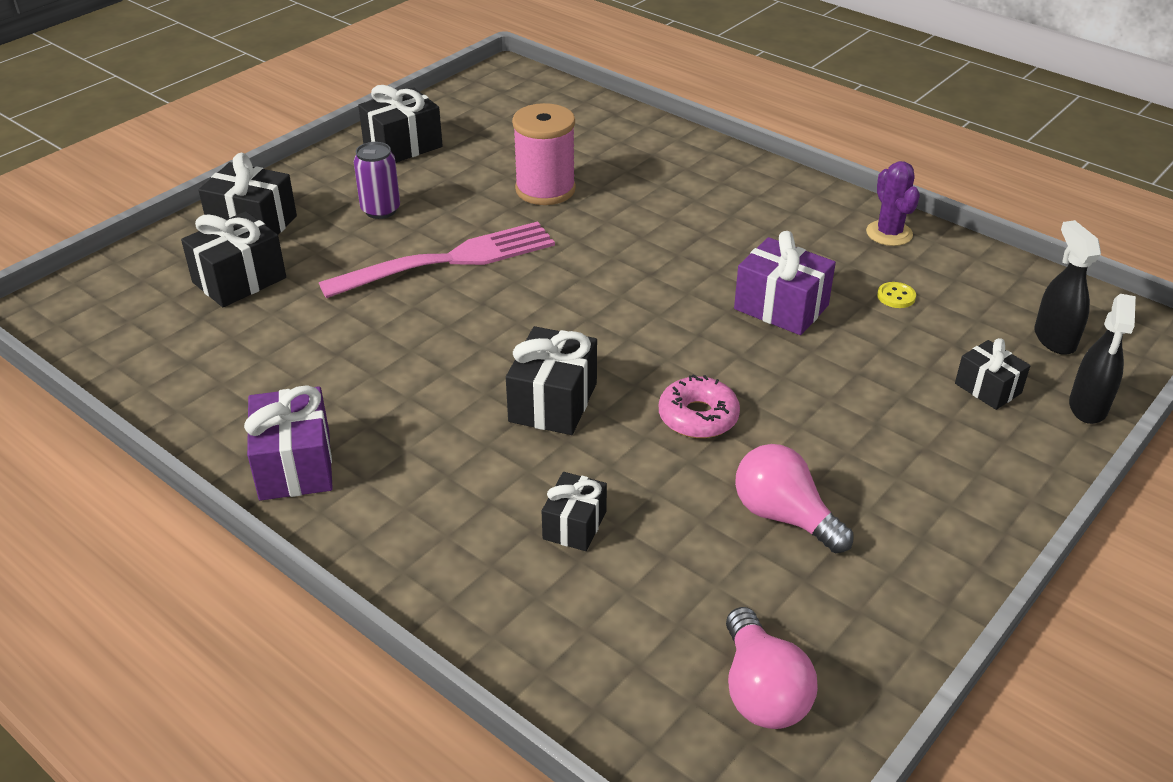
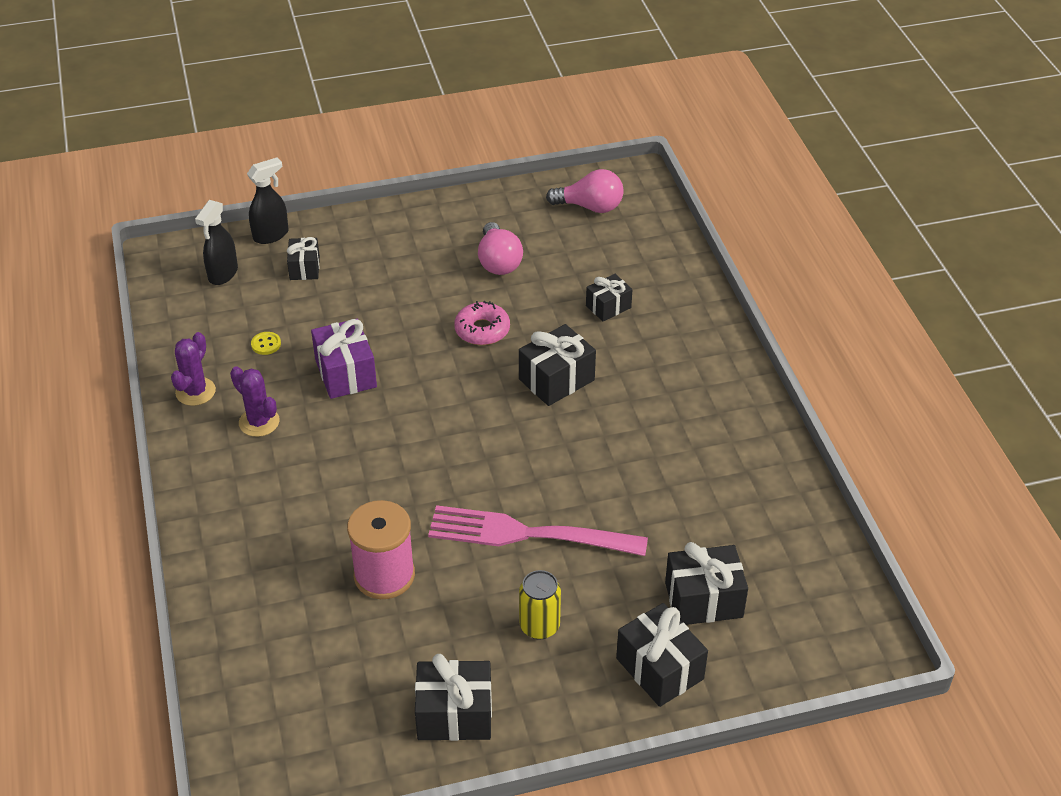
camera: 145 degrees left, 5 degrees up
(295, 465) = (741, 413): purple gift -> none
(380, 210) = (539, 626): purple can -> yellow can
(762, 691) = (590, 207): pink light bulb -> pink light bulb turned 75 degrees clockwise
(797, 237) = (259, 422): none -> purple cactus

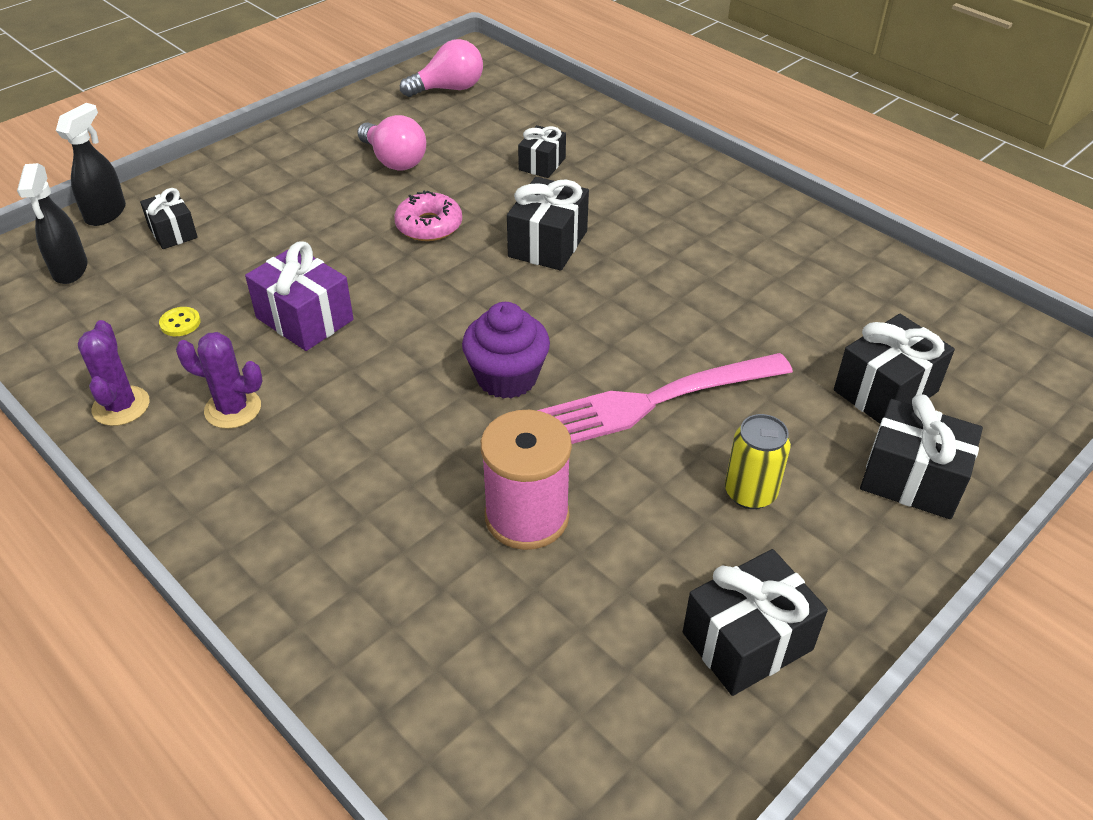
camera: 30 degrees left, 0 degrees up
(445, 474) = (507, 377): none -> purple cupcake

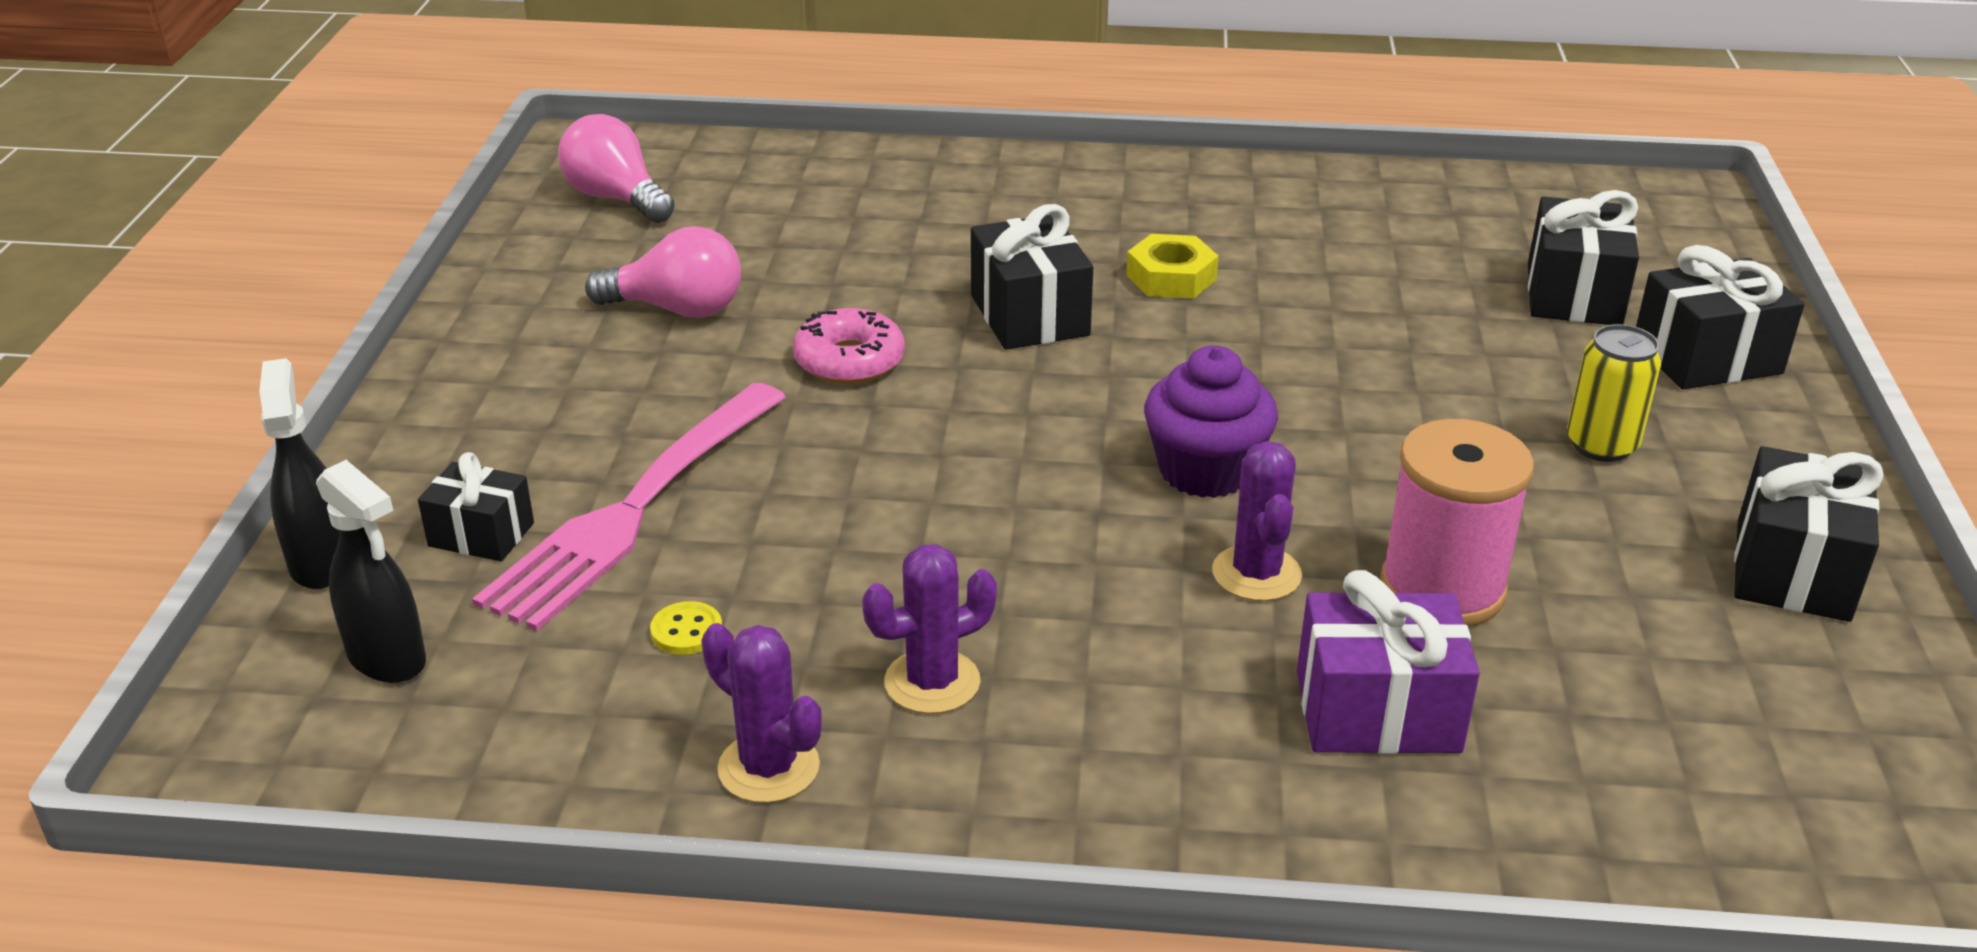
camera: 40 degrees left, 10 degrees down
(305, 319) = (857, 537): purple gift -> purple gift (1377, 711)
(448, 89) = (616, 198): pink light bulb -> pink light bulb turned 75 degrees counterclockwise
(448, 448) = (1256, 574): none -> purple cactus
(542, 164) = (884, 235): black gift -> none
(653, 258) = (1171, 277): none -> yellow nut
(653, 401) = (1388, 413): pink fork -> pink fork (635, 508)

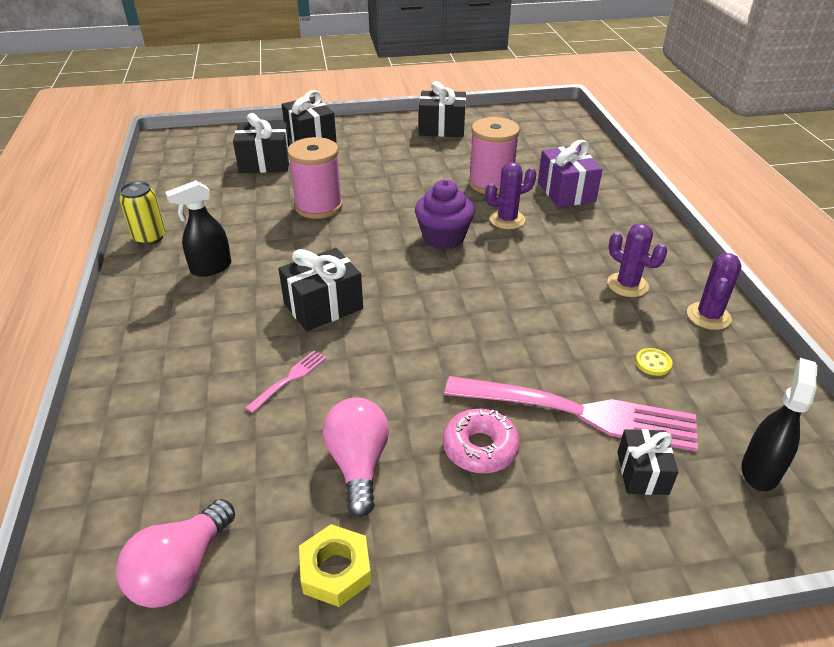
camera: 105 degrees left, 5 degrees up
(321, 562) = (720, 545): black spray bottle -> black spray bottle (210, 268)
(849, 361) = (395, 364): pink donut -> pink donut (480, 448)
(869, 274) = (289, 379): none -> pink fork
(1171, 277) = (270, 265): yellow nut -> yellow nut (336, 570)
(1369, 340) = (319, 206): none -> pink spool
(1601, 445) = (382, 157): yellow can -> yellow can (149, 238)

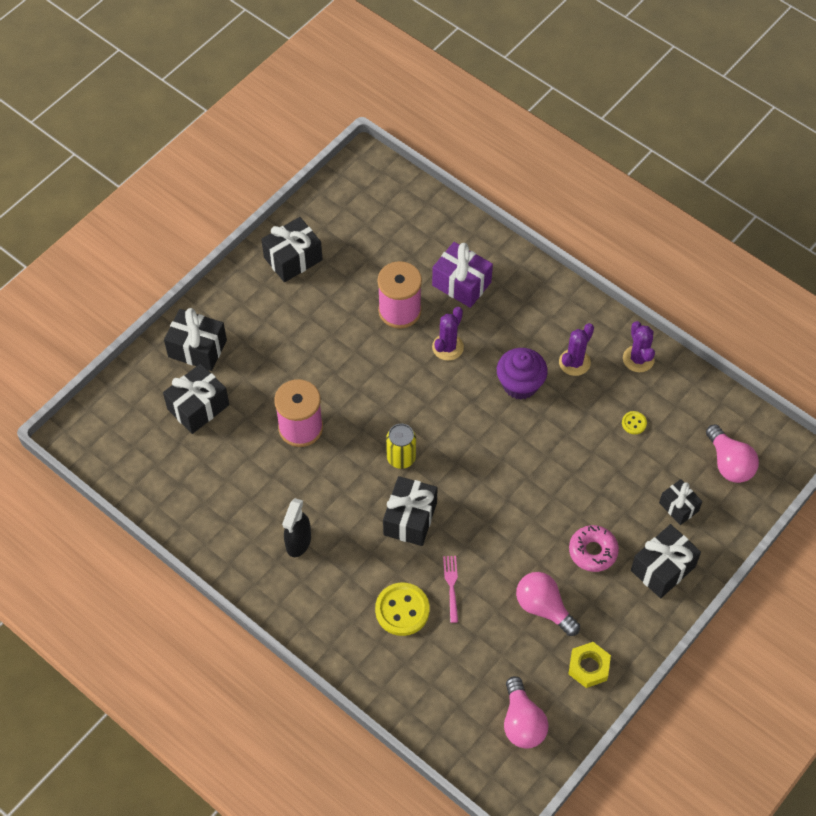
camera: 40 degrees left, 20 degrees up
(149, 238) = (217, 548): yellow can -> yellow can (401, 458)
(218, 368) = (402, 610): none -> yellow button
(443, 237) = (422, 398): purple cupcake -> purple cupcake (520, 384)
(556, 526) = (663, 568): none -> black gift
(577, 412) = (621, 491): pink fork -> none
(627, 285) = (574, 362): purple cactus -> purple cactus turned 60 degrees counterclockwise
(760, 470) = (729, 463): black spray bottle -> pink light bulb

